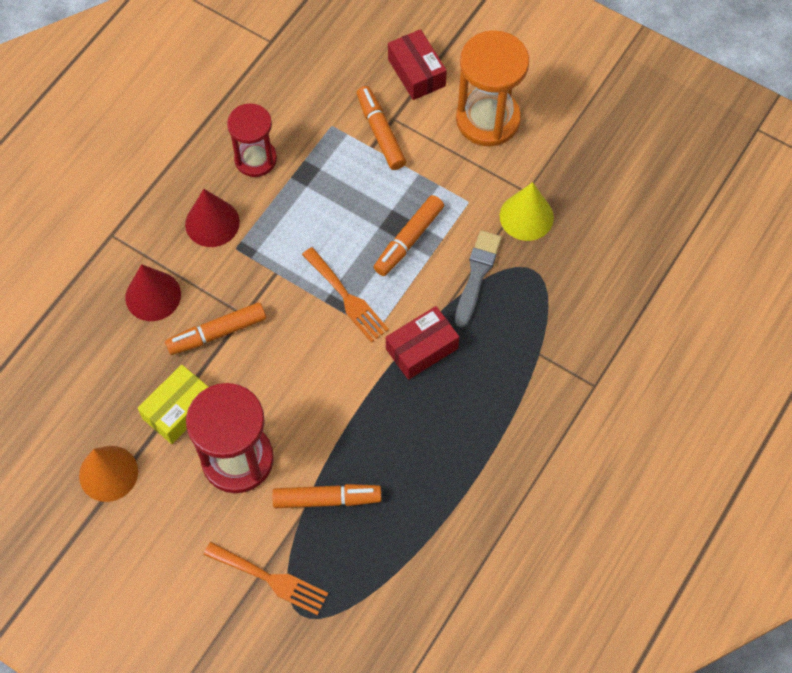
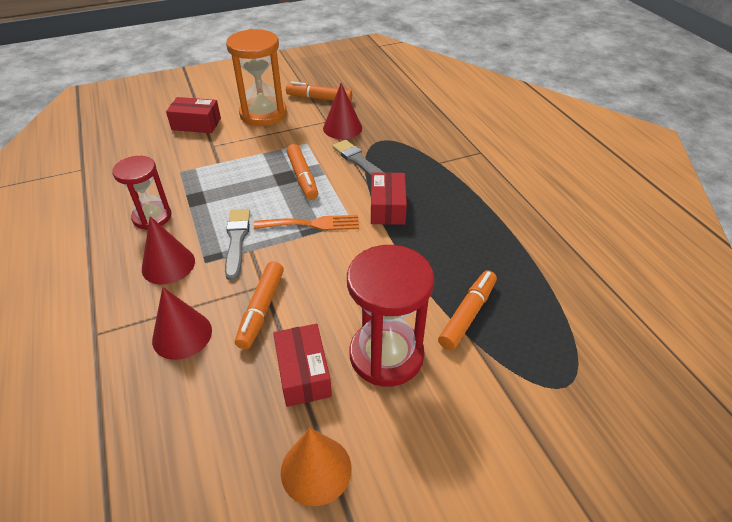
camera: 55 degrees left, 20 degrees down
(178, 409) = (303, 373): yellow box -> red box
(271, 579) = (519, 390): orange fork -> none
(279, 252) = (236, 240): none -> grey brush
(380, 133) = (214, 155): orange marker -> orange marker (319, 99)
(526, 216) = (342, 128): yellow cone -> red cone

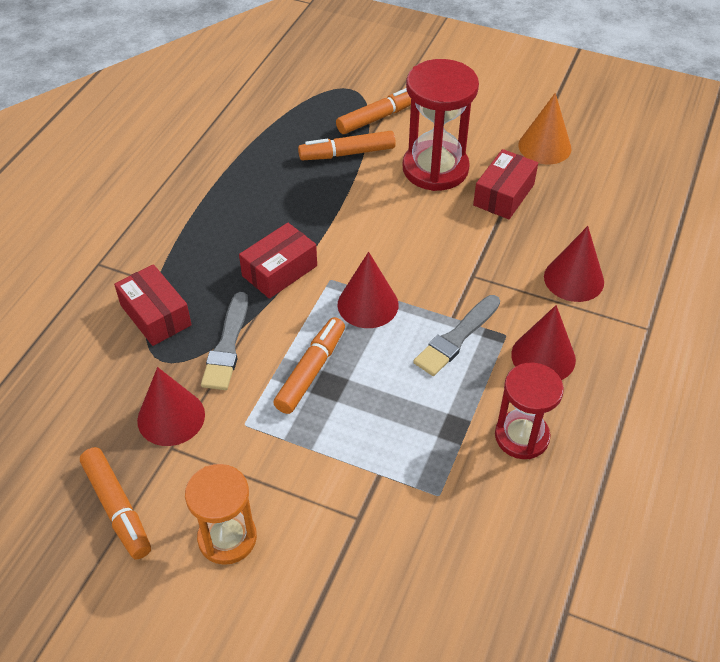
camera: 135 degrees left, 5 degrees up
(196, 124) = (338, 595): red box -> red box (155, 315)
(261, 309) = (493, 256): orange marker -> orange marker (378, 117)
(263, 114) = (227, 538): orange hourglass -> orange hourglass, size x0.65
(312, 224) = (368, 304): orange fork -> red cone

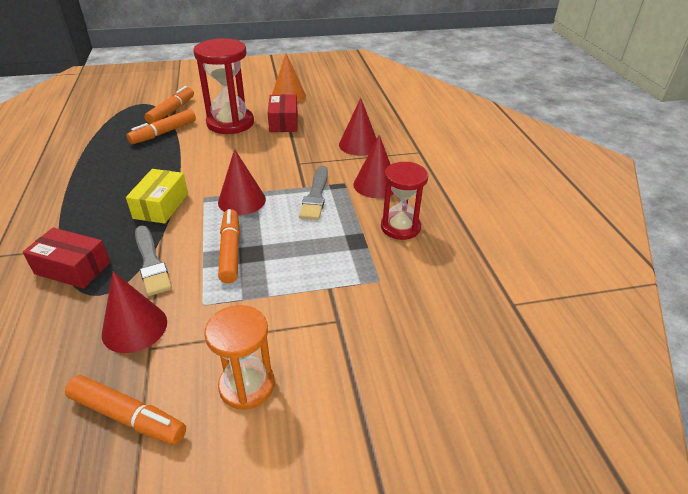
camera: 35 degrees left, 10 degrees down
(279, 271) = (161, 206): red box -> yellow box

